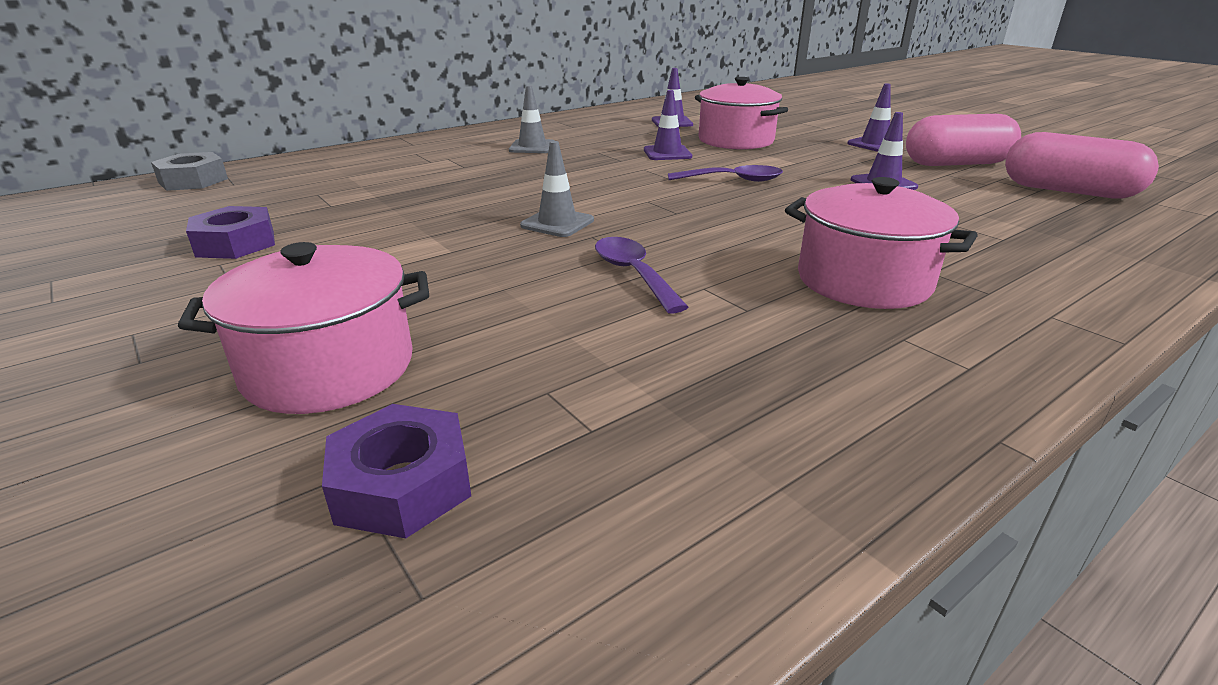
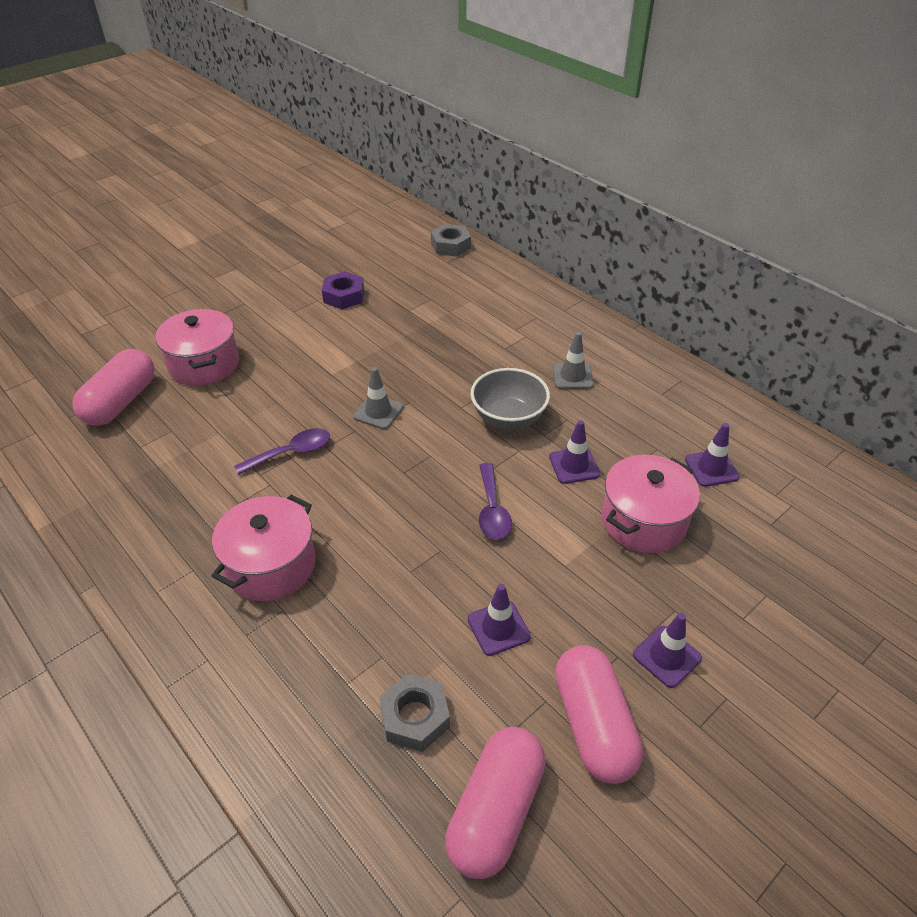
camera: 85 degrees right, 15 degrees up
(402, 484) = (121, 402): purple nut -> pink capsule
(591, 170) = (508, 418): none -> grey bowl
(1012, 213) = (415, 717): none -> grey nut

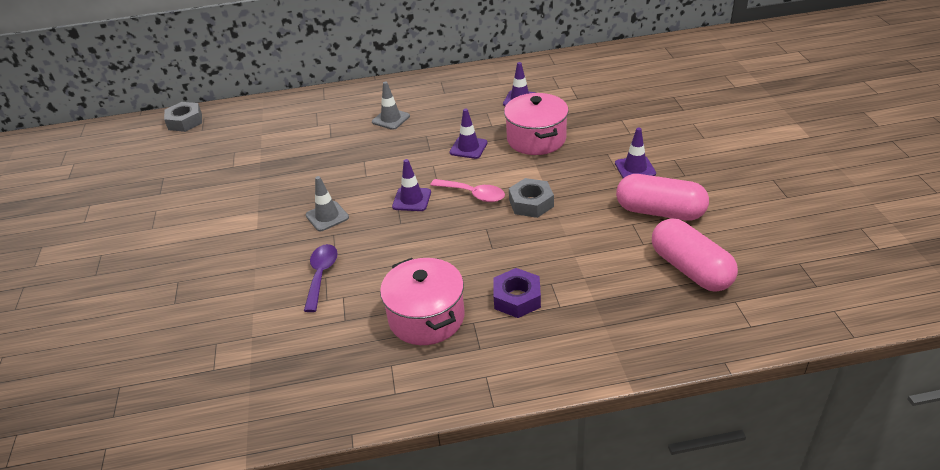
camera: 55 degrees left, 5 degrees down
(121, 402) = (137, 371): pink capsule -> none
(204, 364) = (152, 301): pink pot -> none
(344, 296) = (170, 194): purple nut -> purple nut (517, 298)
(415, 717) = (607, 282): grey nut -> grey nut (531, 203)
(492, 510) = (473, 194): purple spoon -> pink spoon
(498, 628) = (568, 224): purple traffic cone -> purple traffic cone (412, 199)
(508, 418) = (399, 159): grey bowl -> none

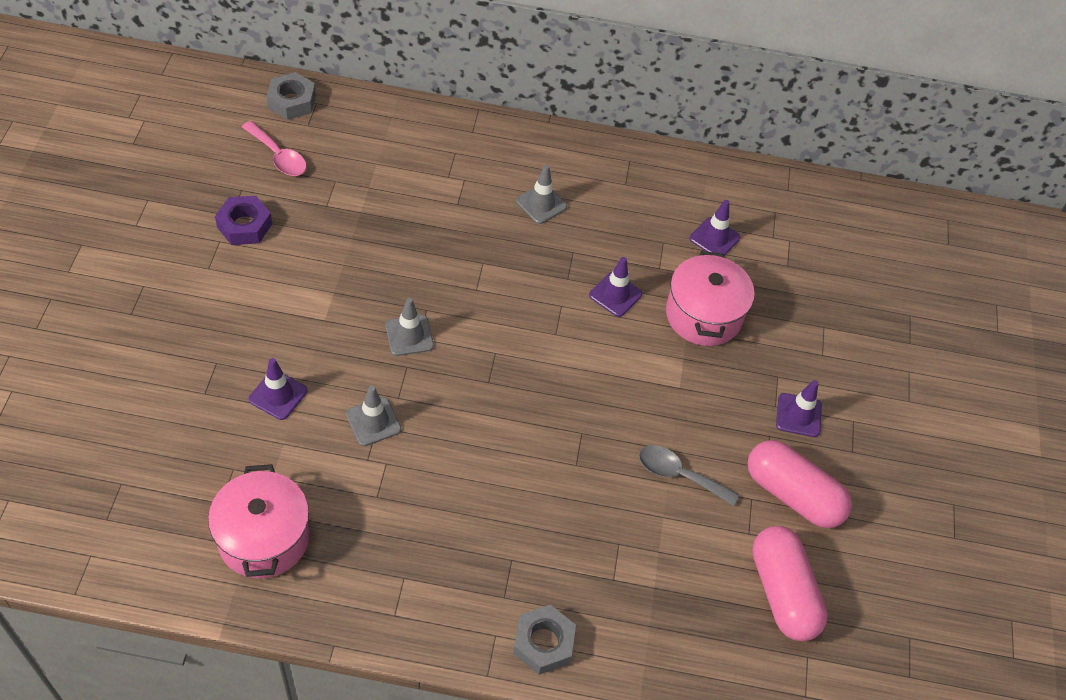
camera: 10 degrees right, 15 degrees up
(321, 275) = (373, 422): purple spoon -> grey traffic cone
(412, 199) = (515, 351): purple traffic cone -> purple traffic cone (278, 395)
(426, 317) = (464, 531): pink pot -> pink pot (264, 538)
(473, 194) = (589, 374): pink spoon -> pink spoon (278, 156)
(517, 298) = (572, 548): purple nut -> purple nut (244, 225)
(531, 203) = (650, 416): grey nut -> grey nut (543, 643)
(571, 228) = (679, 475): none -> grey spoon

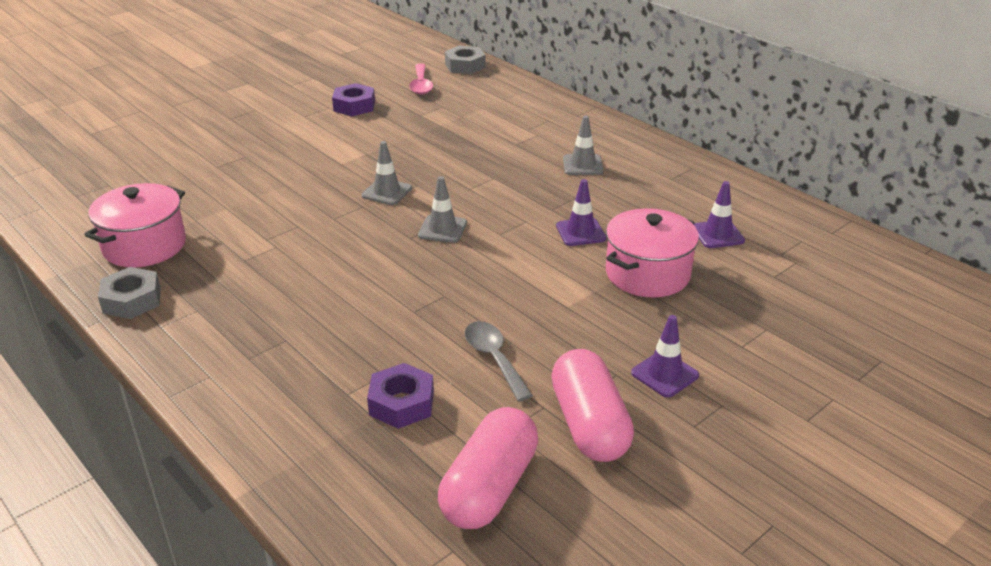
camera: 45 degrees right, 20 degrees down
(278, 395) = (258, 185): purple traffic cone -> none
(373, 422) = (299, 223): grey traffic cone -> grey traffic cone (442, 229)
(543, 643) = (237, 401): grey nut -> grey nut (132, 300)
(659, 561) = (401, 403): none -> purple nut

